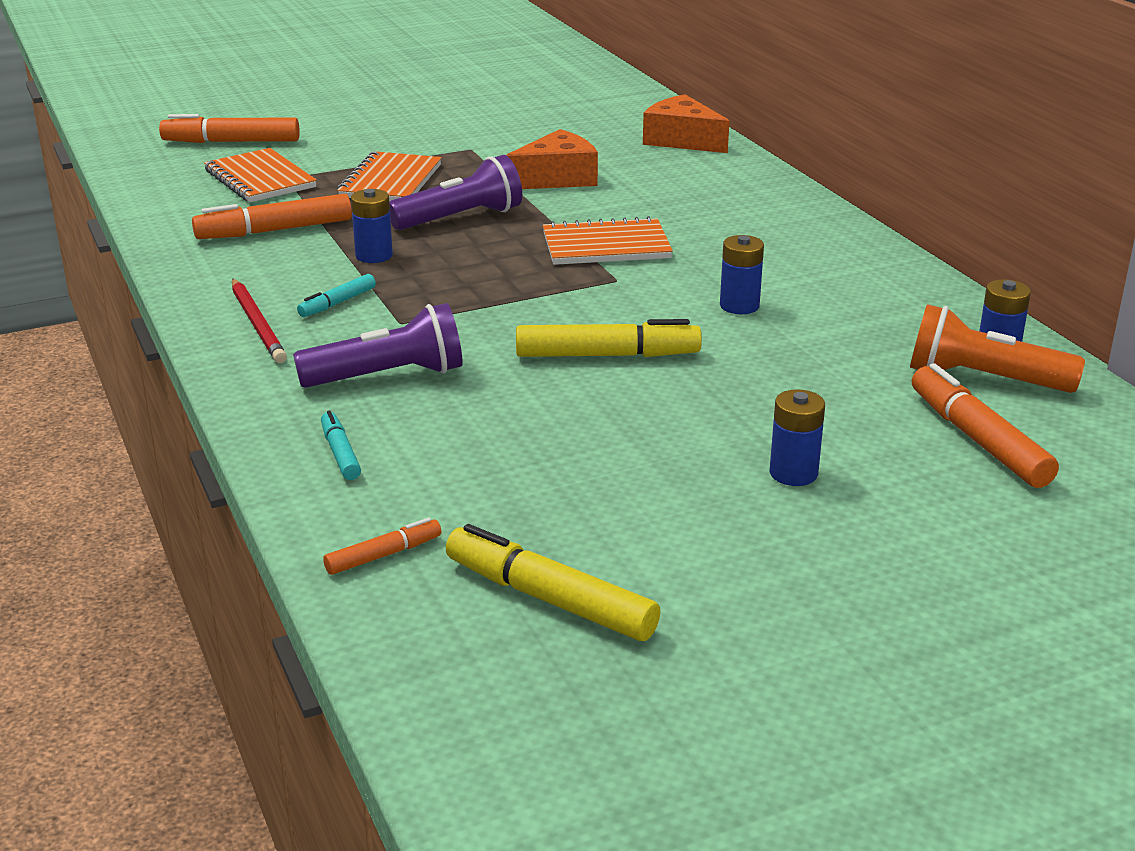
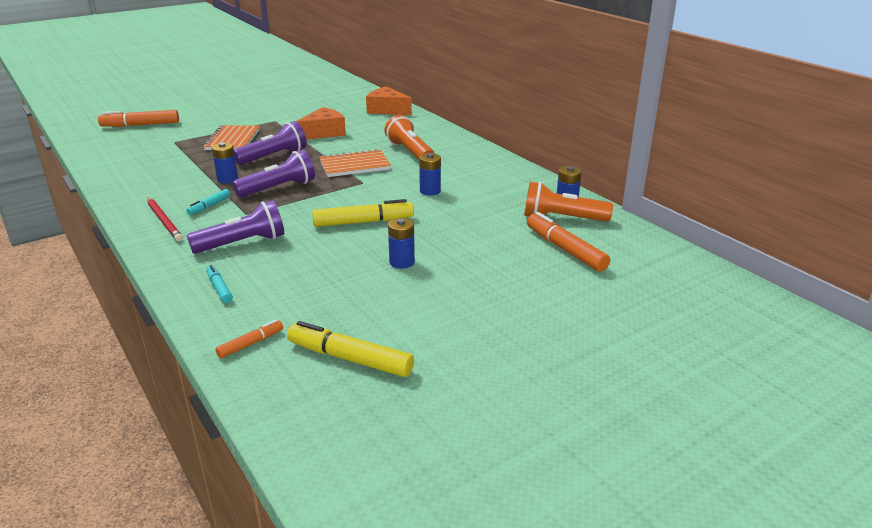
camera: 10 degrees left, 0 degrees up
(260, 179) = (158, 143): orange notebook -> none
(274, 230) = (169, 170): orange marker -> none
(462, 279) = (278, 188): none -> purple flashlight
(713, 227) = (410, 152): none -> orange flashlight
(793, 473) = (473, 276): blue battery -> blue battery (402, 262)

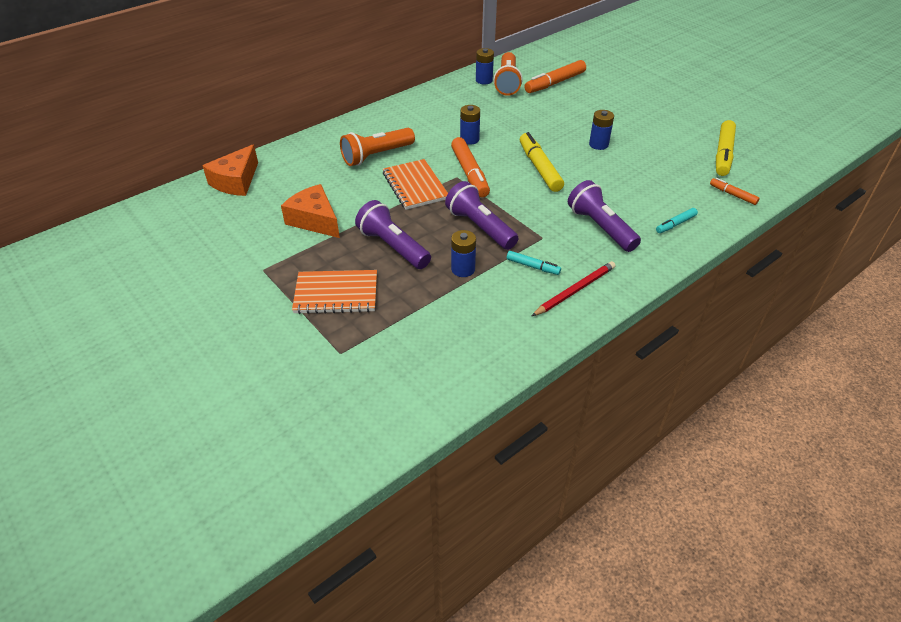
camera: 95 degrees left, 15 degrees up
(140, 125) = (261, 419): orange marker -> orange marker (469, 173)

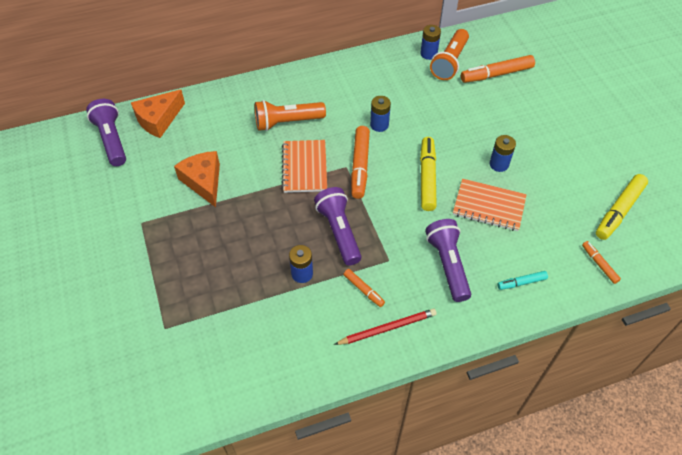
camera: 20 degrees right, 10 degrees up
(336, 294) = (187, 267): orange notebook -> orange notebook (489, 206)
(393, 247) = (255, 231): purple flashlight -> purple flashlight (111, 140)
(533, 266) = (363, 290): turquoise marker -> orange marker

